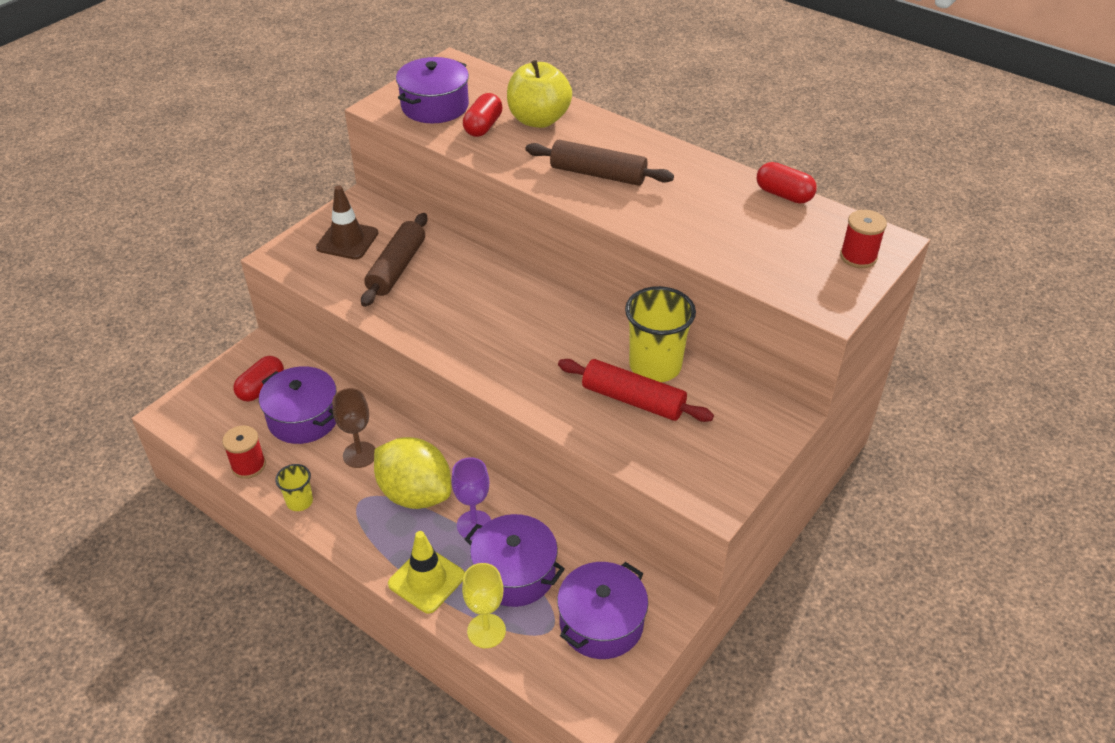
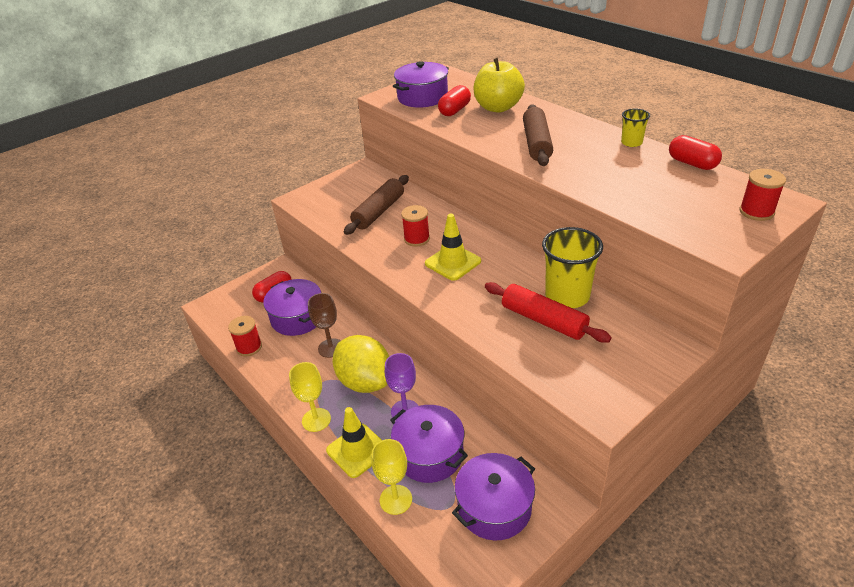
camera: 15 degrees right, 5 degrees down
(299, 501) = (278, 377): yellow cup -> yellow cup (631, 142)
(347, 240) = (348, 192): brown traffic cone -> none
(365, 549) = (316, 420): none -> yellow goblet
(456, 304) = (417, 239): none -> red spool
(509, 333) = (453, 262): none -> yellow traffic cone
(598, 174) = (536, 143): brown rolling pin -> brown rolling pin turned 60 degrees clockwise

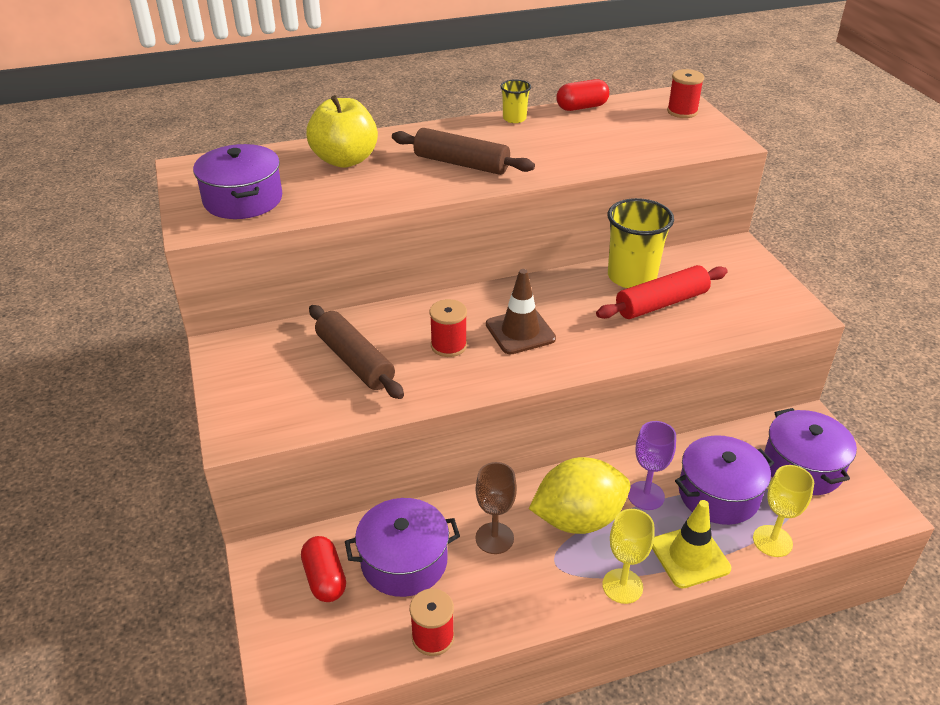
camera: 70 degrees left, 0 degrees up
(453, 262) = (520, 332): yellow traffic cone -> brown traffic cone
(454, 110) = (314, 188): red capsule -> none

